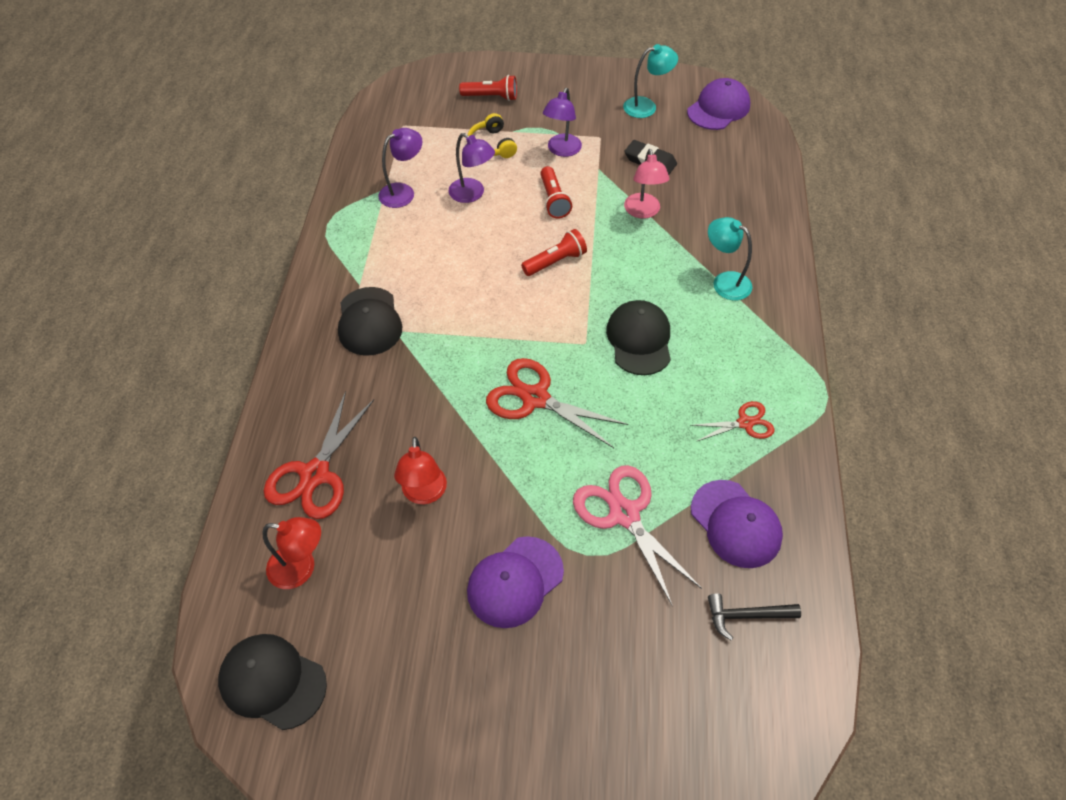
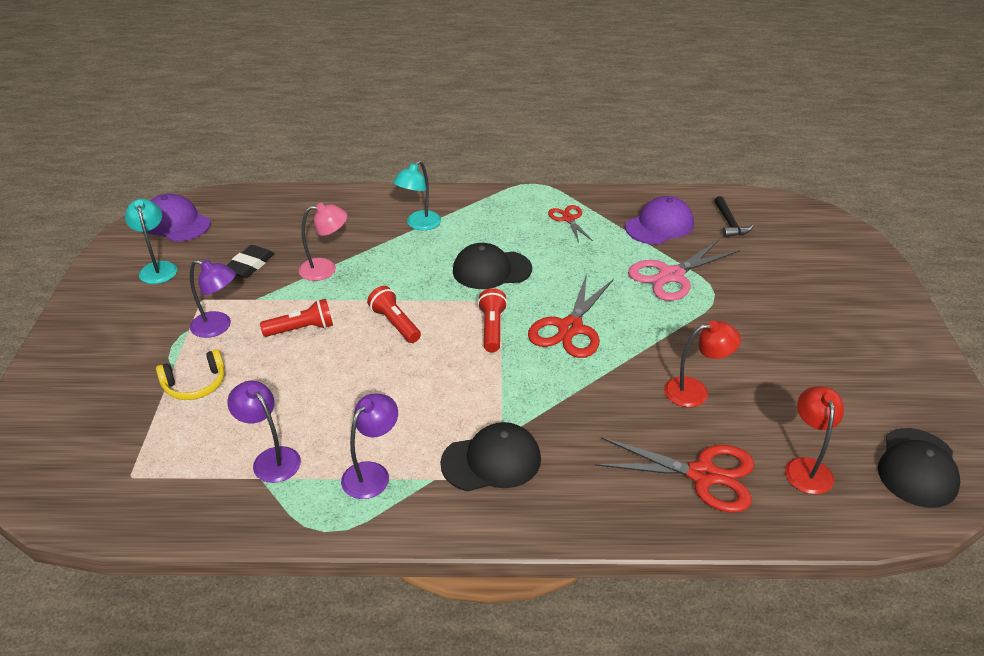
camera: 95 degrees left, 15 degrees down
(472, 194) = (283, 394): purple lamp -> purple lamp (372, 473)
(491, 97) = (96, 392): red flashlight -> red flashlight (492, 328)
(515, 582) = (755, 329): purple cap -> none

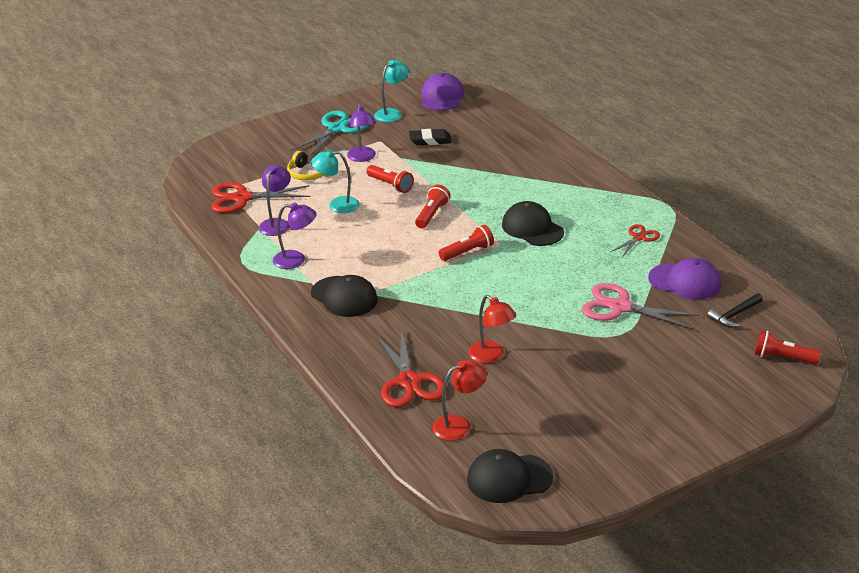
camera: 60 degrees right, 5 degrees down
(129, 321) = (337, 129): none -> turquoise scissors
(326, 269) = (458, 167): pink lamp -> none
(419, 224) = (550, 180): turquoise lamp -> turquoise lamp (337, 205)
(570, 328) = (503, 283): red scissors -> red scissors (242, 198)
(806, 227) = (782, 357): none -> red flashlight

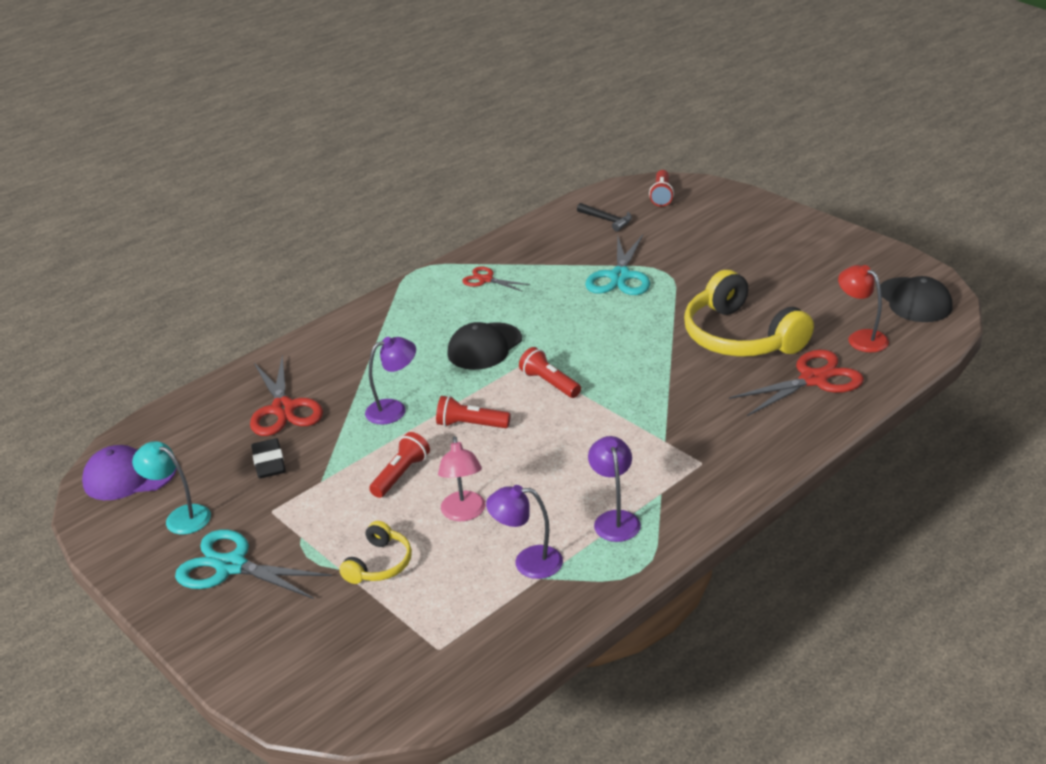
camera: 100 degrees left, 0 degrees up
(242, 198) = (464, 620): red scissors -> red scissors (283, 409)
(337, 205) = (464, 513): turquoise lamp -> pink lamp
(344, 297) = (680, 458): black cap -> none
(362, 158) = (325, 518): purple lamp -> purple lamp (394, 409)
(491, 356) = (741, 337): red lamp -> yellow headphones
(620, 307) = (620, 276): pink scissors -> turquoise scissors
(685, 282) = (560, 248): purple cap -> none

